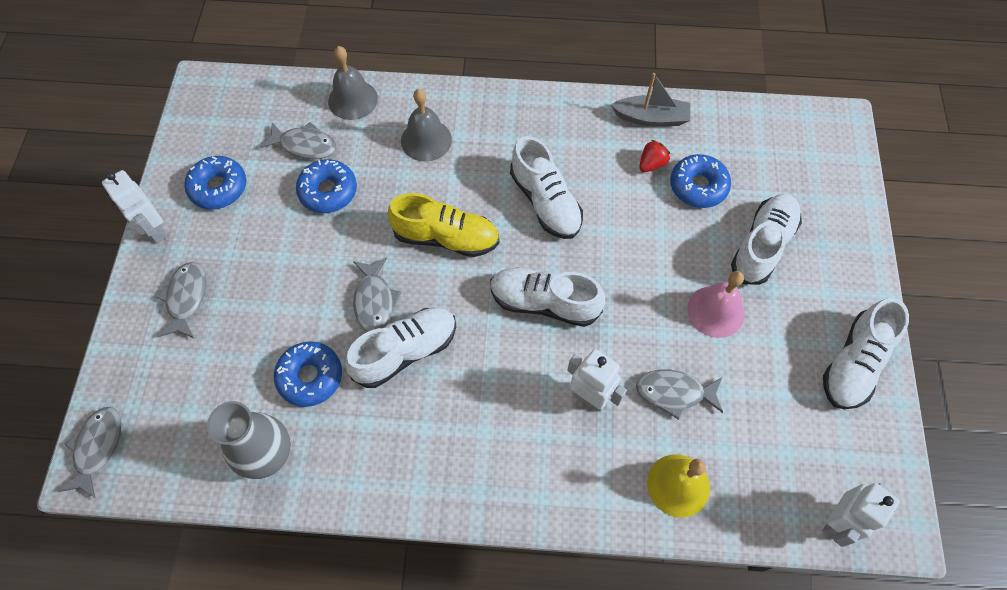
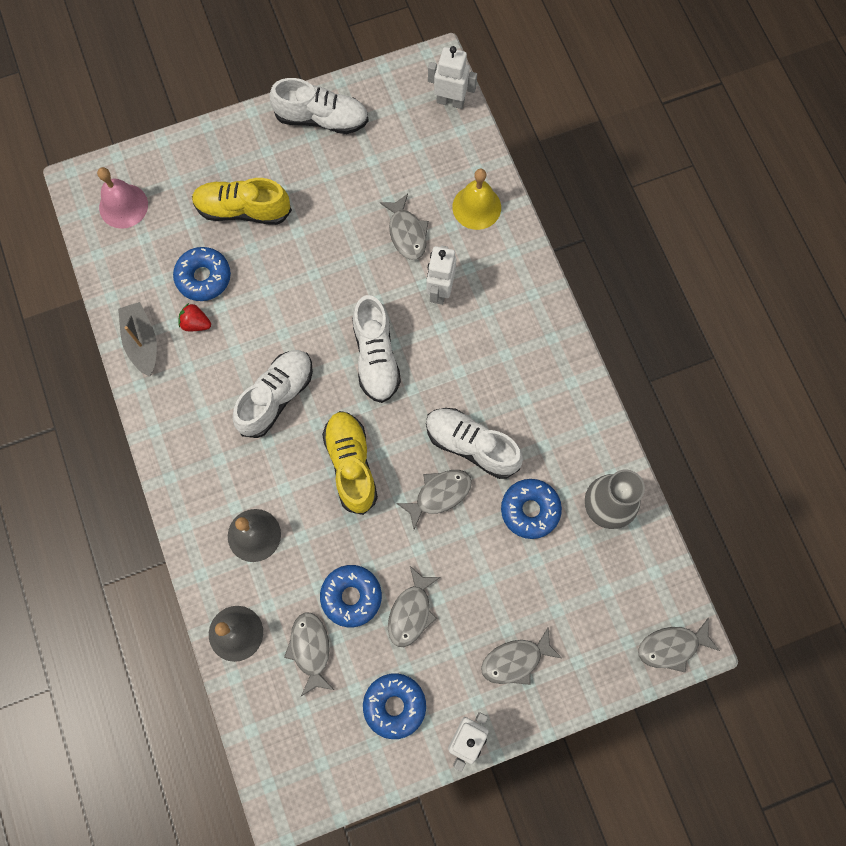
camera: 115 degrees left, 10 degrees up
(285, 232) = (411, 612): none -> grey fish
(715, 311) = (322, 226): pink bell -> pink bell (123, 206)
(762, 245) = (243, 210): white shoe -> yellow shoe

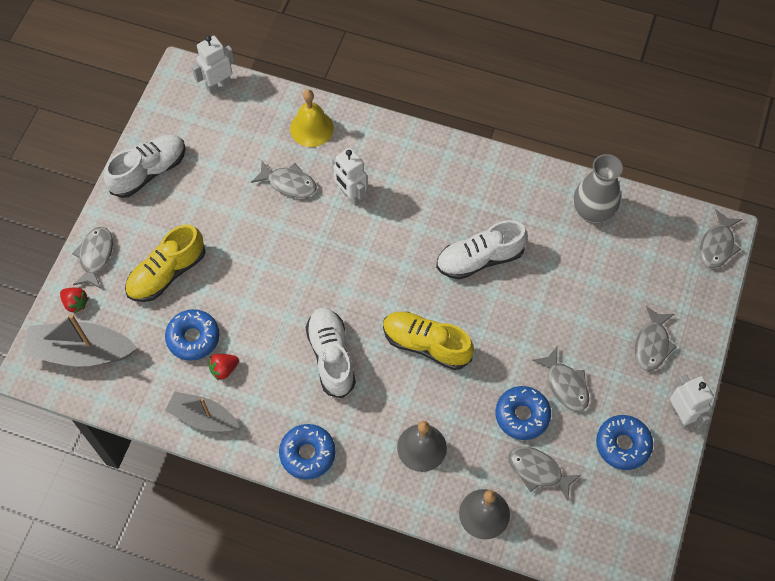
camera: 50 degrees left, 10 degrees down
(123, 206) = (81, 352): pink bell -> grey boat
(160, 166) = (75, 303): none -> red strawberry
(376, 357) = (361, 270): white shoe -> none
(439, 495) = (497, 305): grey fish -> grey fish (95, 256)
(530, 510) = (556, 258): blue donut -> blue donut (307, 454)

